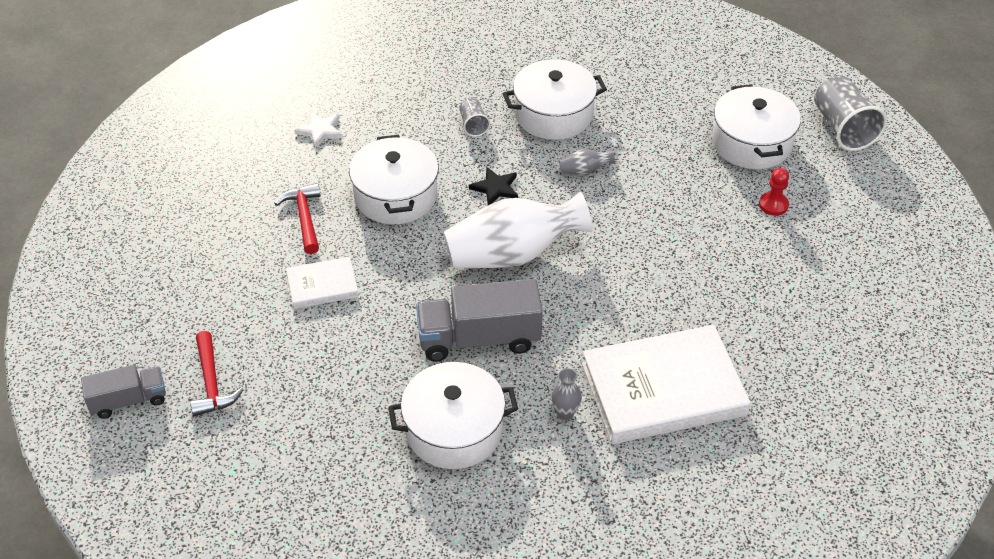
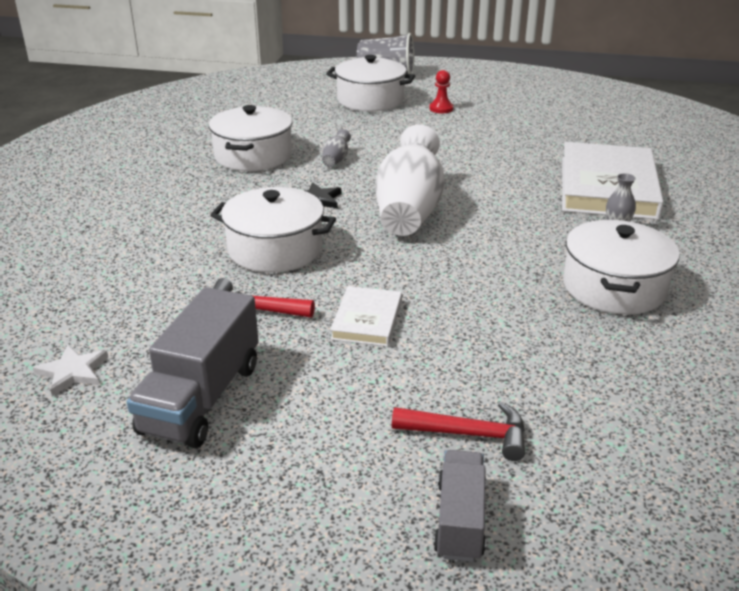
camera: 65 degrees left, 15 degrees down
(320, 130) = (125, 270): white star -> white star (72, 372)
(473, 125) = (222, 191): grey cup -> none
(479, 339) = (504, 249): grey truck -> grey truck (201, 398)

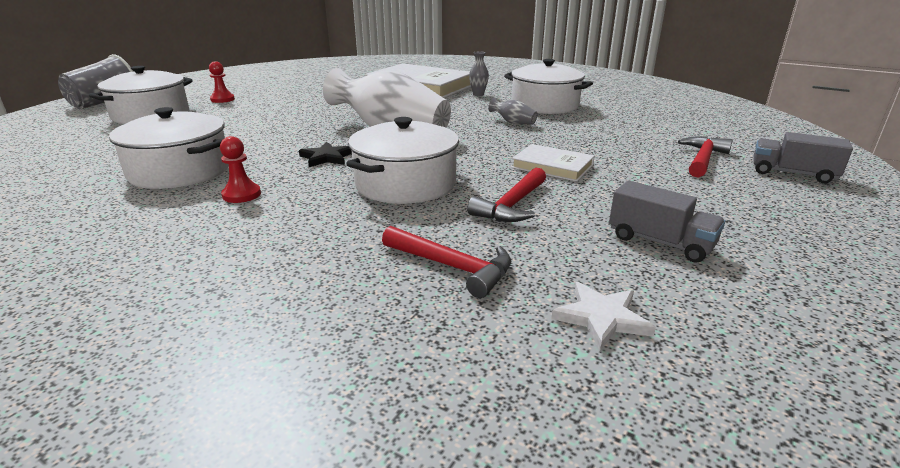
camera: 70 degrees left, 5 degrees down
(131, 300) = (452, 267): none -> red hammer
(201, 398) = (660, 242): grey truck -> grey truck, size x0.60
(221, 191) = (241, 195): none -> red pawn
(336, 159) = (255, 141): grey vase -> grey vase (513, 123)

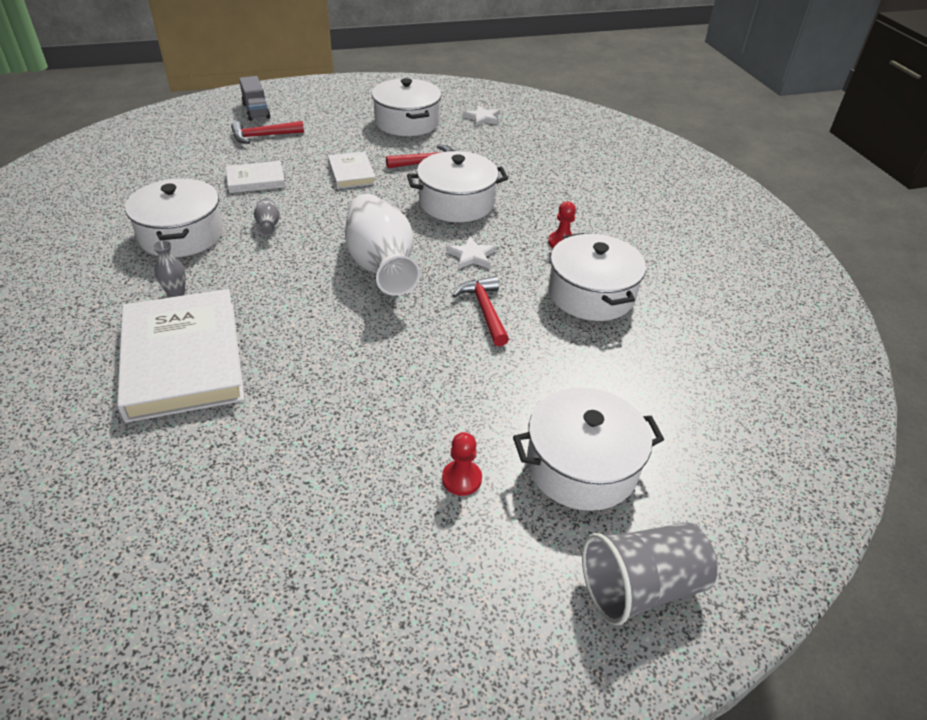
camera: 140 degrees left, 15 degrees up
(327, 157) = (472, 256): black star -> white star
(452, 267) = (504, 152): red hammer -> red hammer (484, 310)
(597, 135) = (256, 180): none -> white book
(660, 242) = (407, 122): grey truck -> white pot

